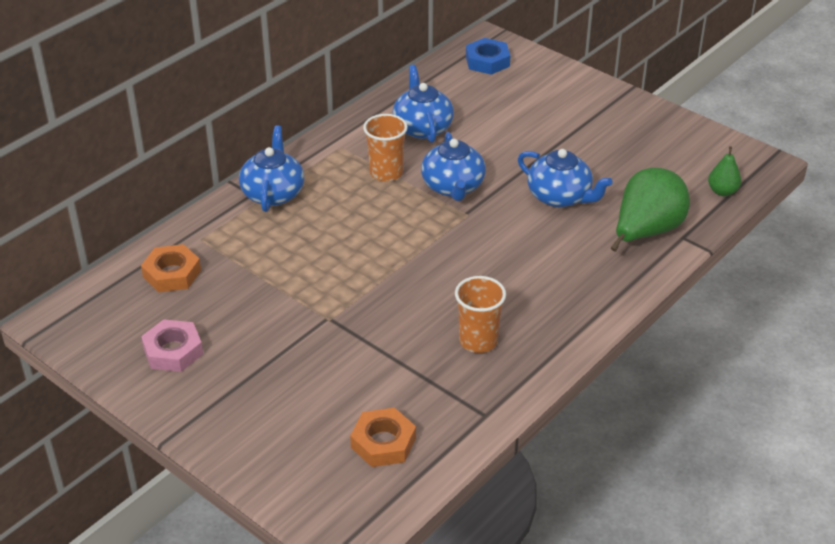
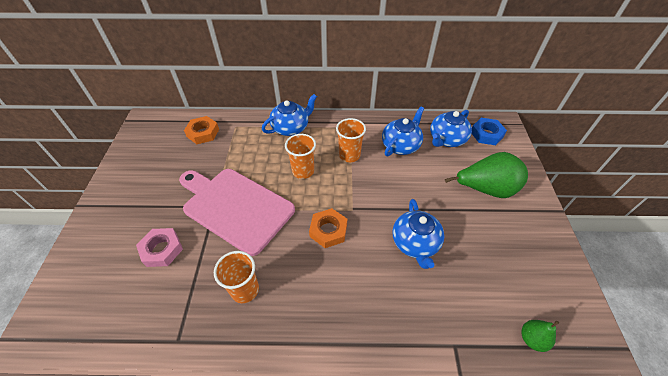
camera: 50 degrees right, 10 degrees up
(173, 351) = (147, 167): pink nut -> pink nut (162, 250)
(351, 300) = (235, 207): none -> pink cutting board
(363, 221) = (303, 171): none -> orange cup
(383, 442) = (122, 301): orange nut -> orange nut (328, 230)
(453, 187) = (368, 188): blue teapot -> blue teapot (446, 139)
(646, 232) = (434, 317): green pear -> green pear (485, 189)

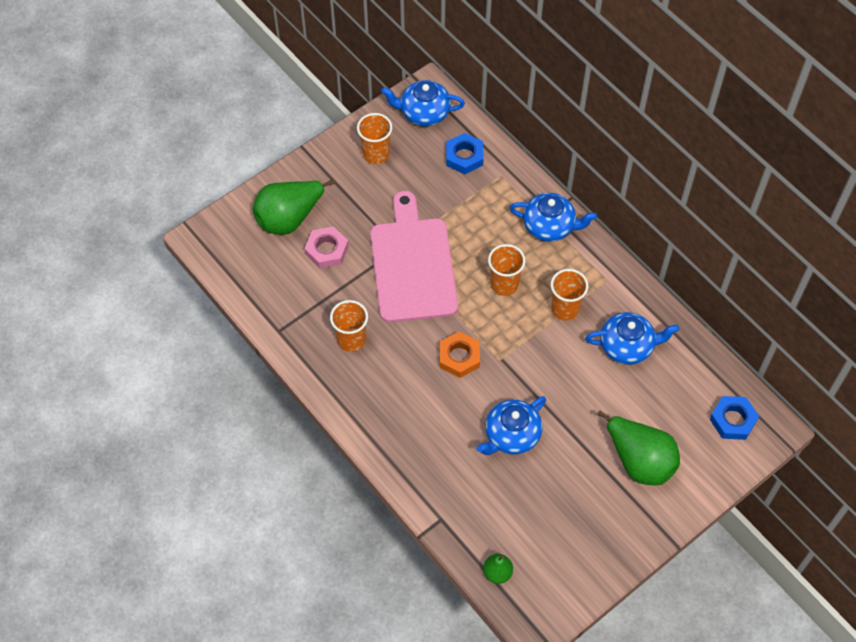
camera: 50 degrees right, 10 degrees up
(108, 254) = (289, 218): none -> green pear
(141, 170) = (376, 154): none -> orange cup
(203, 133) = (464, 157): orange nut -> blue nut
(446, 139) = (682, 385): blue teapot -> blue teapot (424, 113)

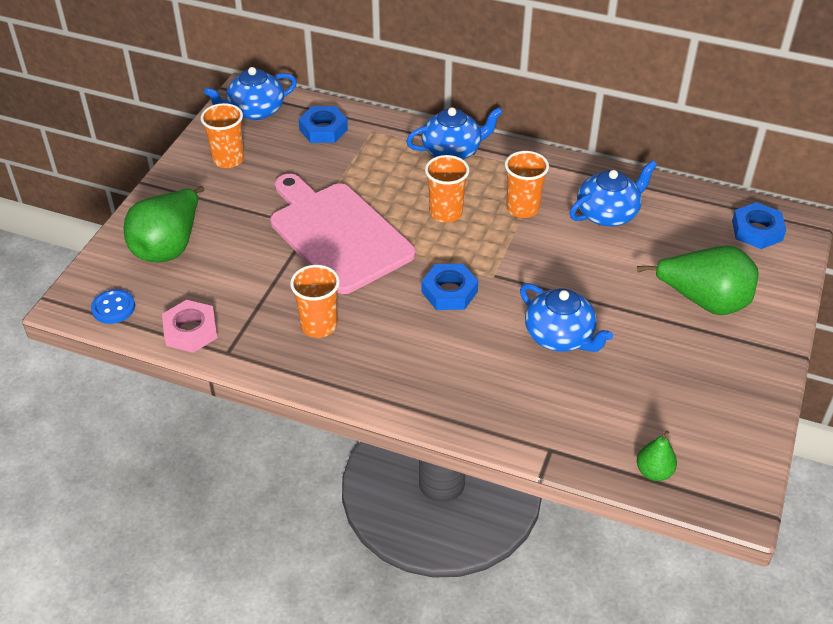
camera: 30 degrees left, 15 degrees down
(225, 255) = (113, 308): none -> blue button
(327, 250) = (232, 258): pink nut -> pink nut (191, 331)
(459, 357) = (449, 292): orange nut -> blue nut
(511, 435) = (560, 336): blue teapot -> blue teapot turned 60 degrees counterclockwise

